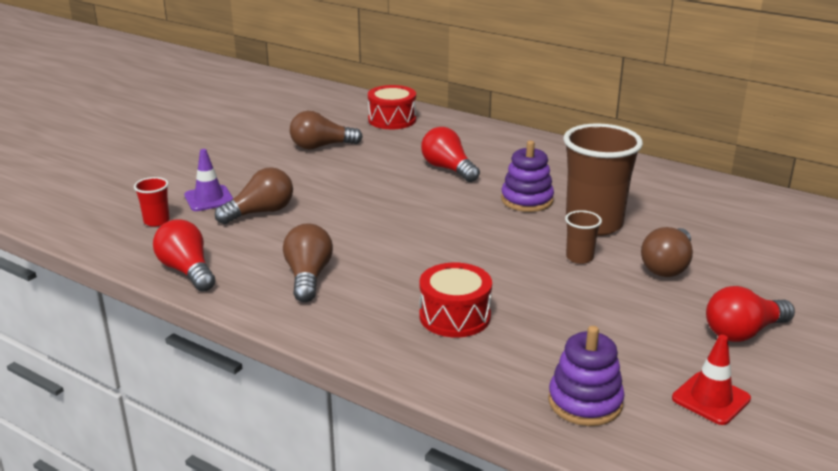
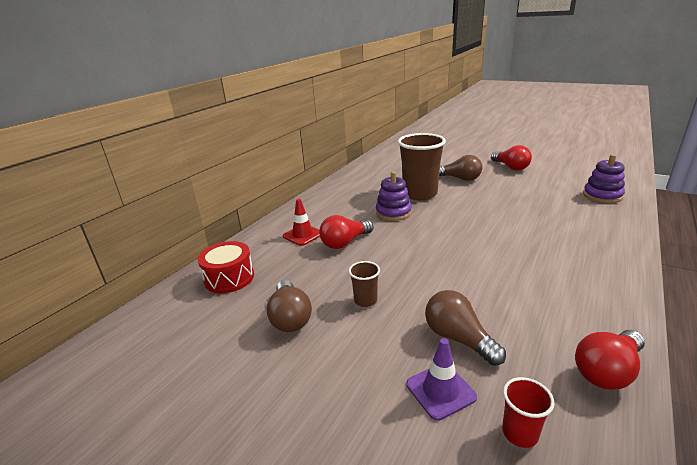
camera: 90 degrees left, 0 degrees up
(308, 277) = (558, 290): brown light bulb -> none
(455, 316) = (558, 229): red drum -> none
(579, 257) = (463, 197): brown cup -> brown cup (365, 300)
(711, 399) = (569, 174): red traffic cone -> red traffic cone (303, 235)

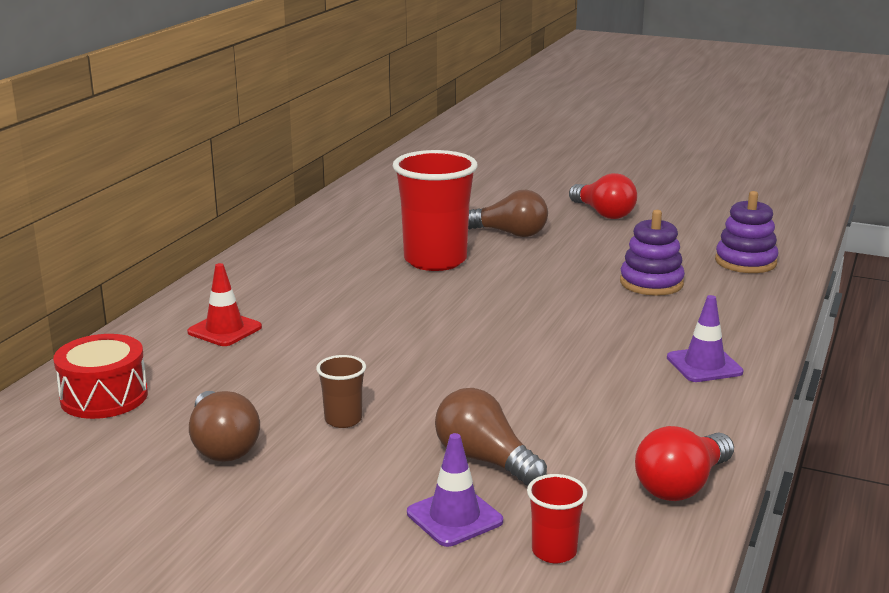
camera: 10 degrees left, 5 degrees down
(345, 242) = (303, 340): red light bulb -> none
(393, 212) = (387, 292): purple stacking toy -> purple stacking toy (651, 283)
(420, 194) = (435, 260): brown cup -> red cup
(596, 267) = (704, 365): none -> purple traffic cone

